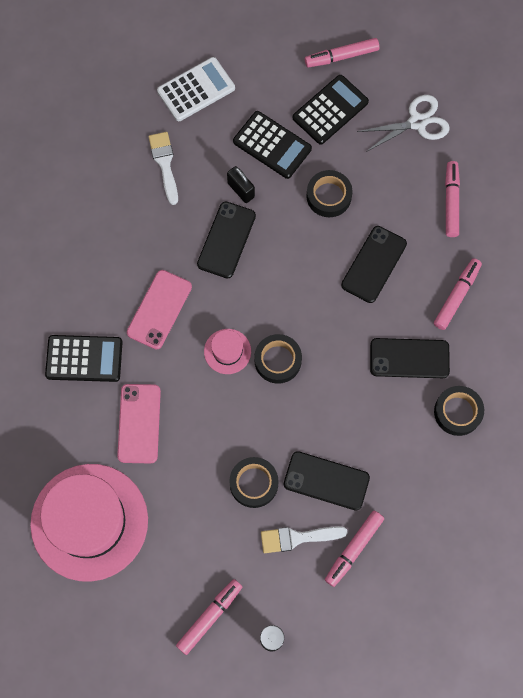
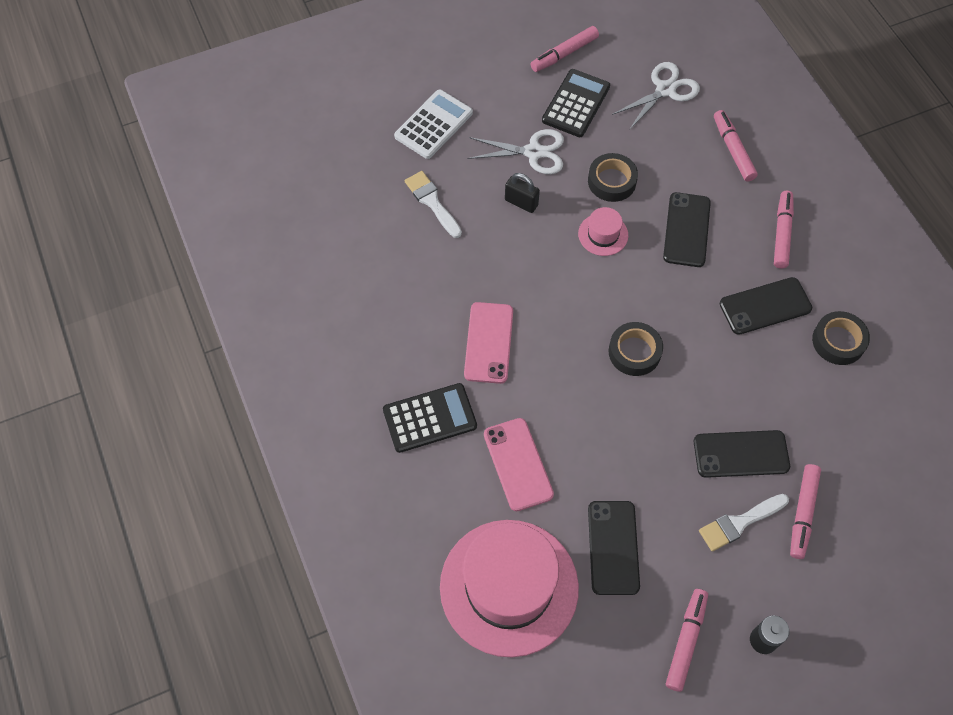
camera: 20 degrees left, 10 degrees down
(226, 240) = (528, 253): black phone -> black phone (613, 547)
(227, 351) = (578, 360): pink hat -> pink hat (603, 234)
(254, 483) = (667, 483): black tape -> none
(272, 145) = (533, 152): black calculator -> white scissors

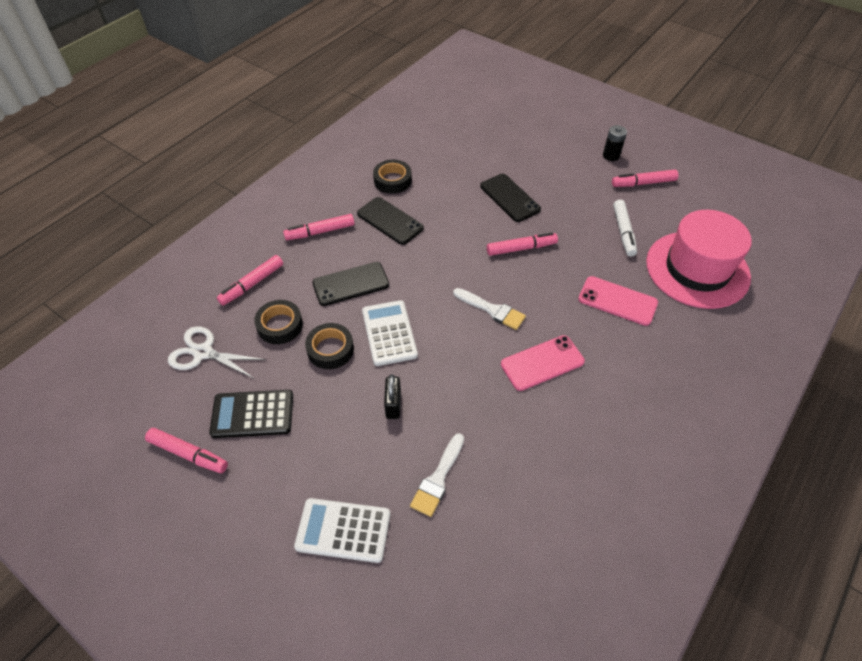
camera: 120 degrees left, 10 degrees down
(429, 418) = (633, 369): black calculator -> none
(518, 464) = (617, 301): pink phone -> pink phone turned 75 degrees clockwise
(533, 152) = (330, 422): white scissors -> none
(603, 234) = (389, 333): pink hat -> white calculator
(613, 547) = (623, 232): black phone -> white marker
(634, 352) = (479, 274): black tape -> black tape (280, 325)
(739, 523) = (554, 185): white brush -> white brush (492, 310)
(802, 513) = (524, 162): pink marker -> pink marker (521, 248)

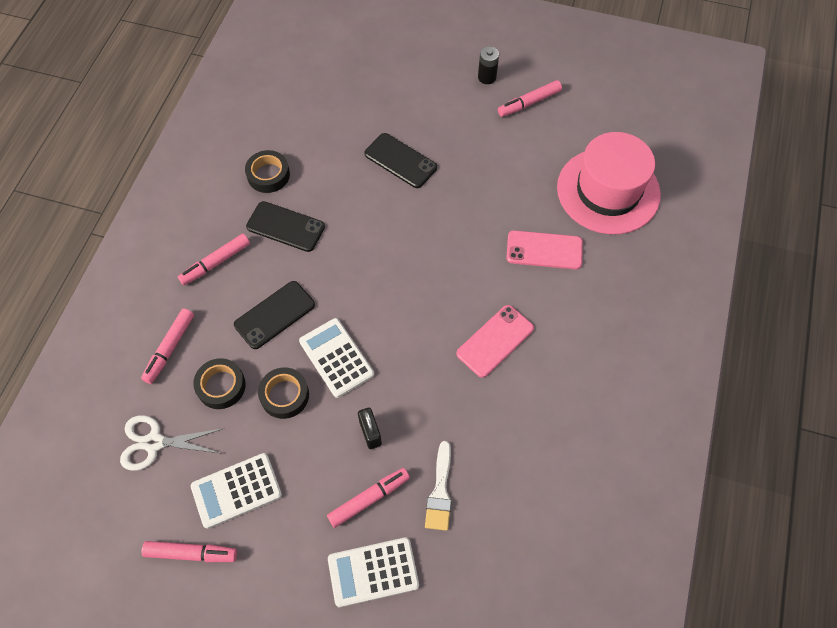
camera: 20 degrees left, 10 degrees up
(252, 414) = (236, 490): black calculator -> white calculator
(492, 310) = (428, 299): white brush -> none
(521, 248) = (432, 219): pink marker -> pink marker (369, 499)
(623, 232) = (526, 168): white marker -> none

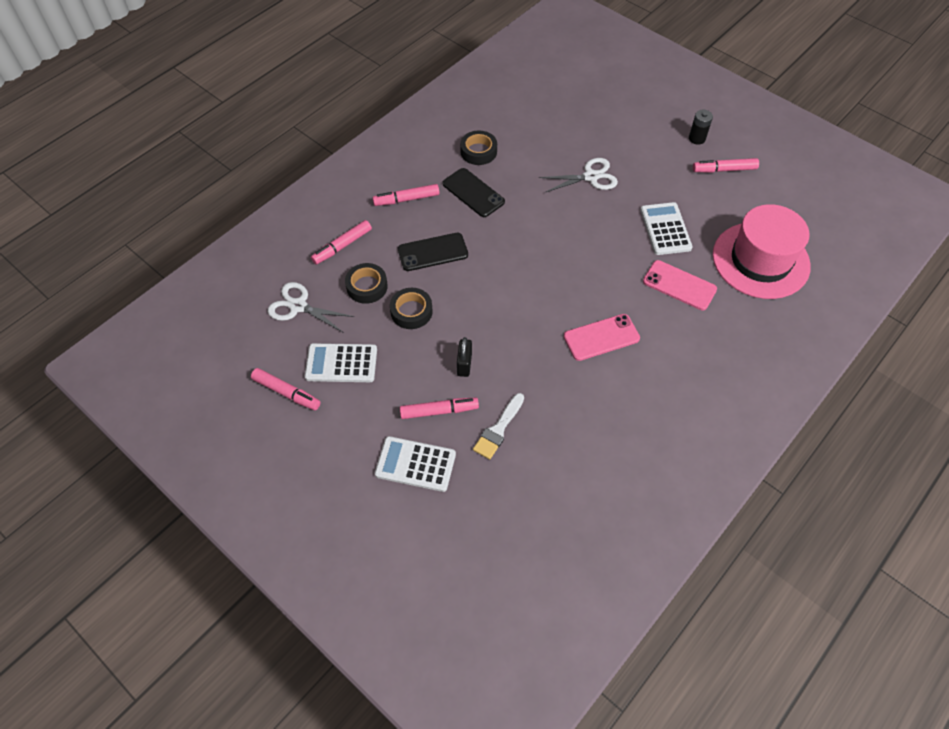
camera: 25 degrees right, 5 degrees down
(336, 358) = (465, 300): white calculator -> white calculator (665, 229)
(400, 161) = (590, 177): black phone -> white scissors

